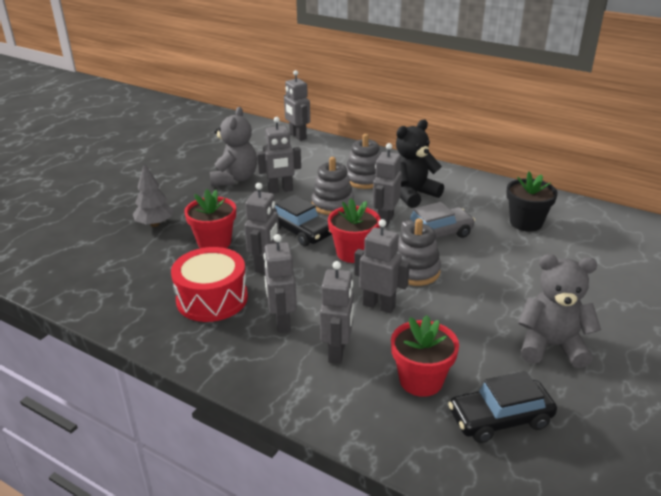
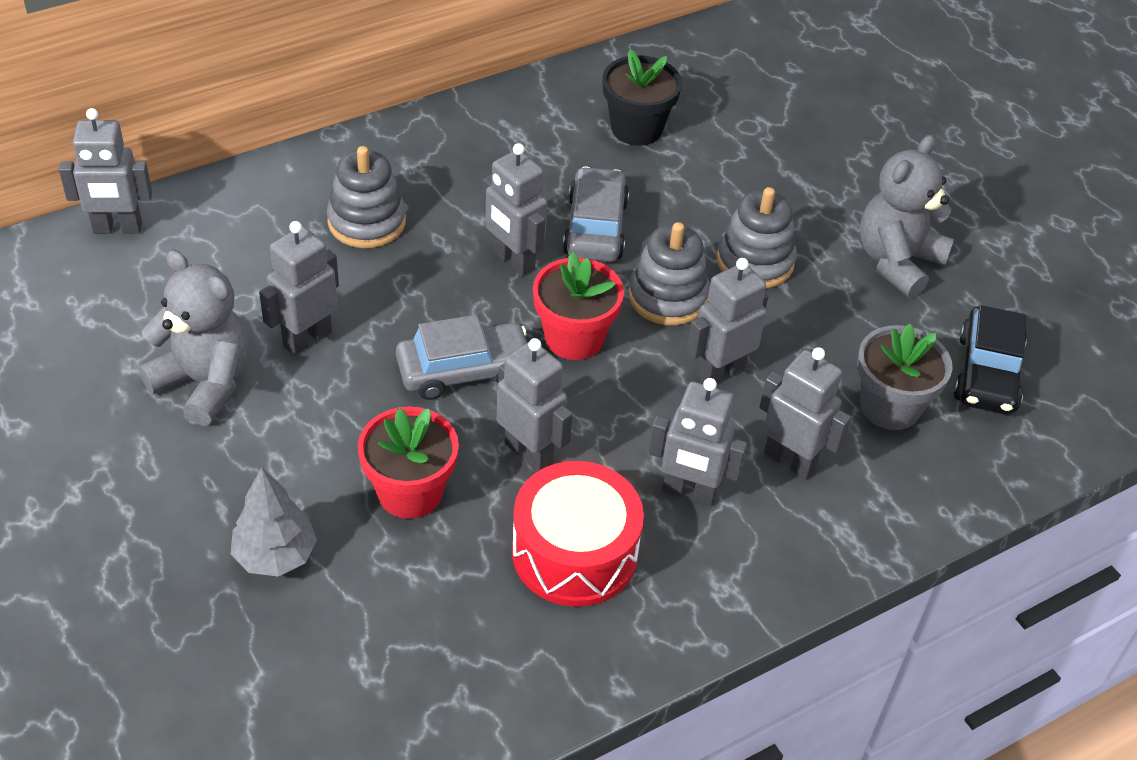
camera: 65 degrees left, 15 degrees up
(280, 190) = (307, 339): grey robot -> grey robot turned 150 degrees counterclockwise
(300, 231) = (464, 370): black car -> grey car
(332, 204) = (414, 296): grey stacking toy -> grey stacking toy (755, 261)
(412, 194) = (464, 193): black teddy bear -> none
(421, 380) = (890, 406): red flower pot -> grey flower pot

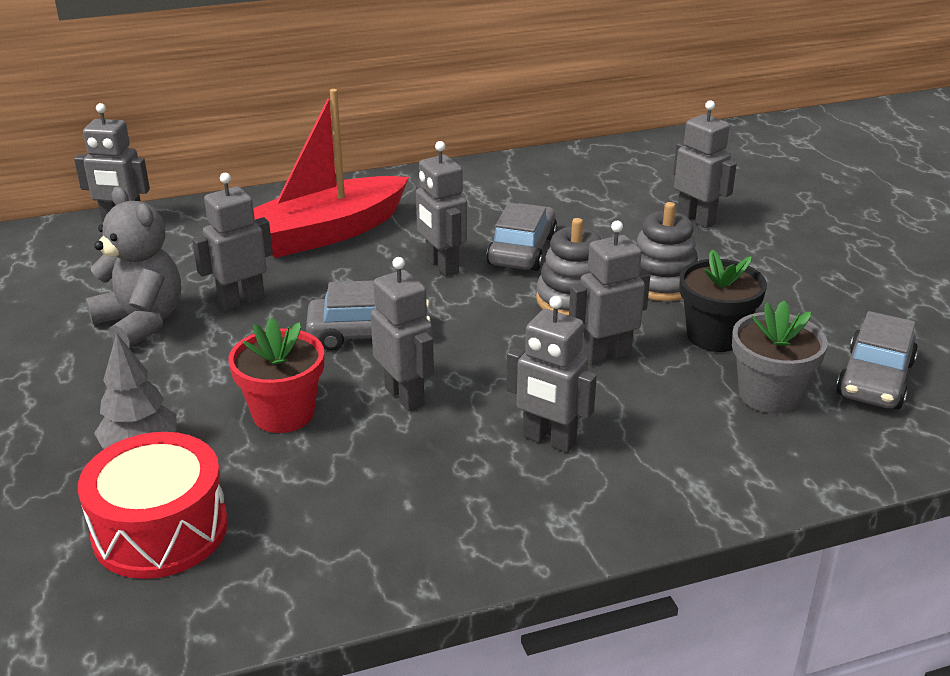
camera: 15 degrees right, 15 degrees down
(366, 222) = (326, 233): grey stacking toy -> red boat
(574, 338) = (477, 320): red flower pot -> none
(574, 553) = (420, 475): red drum -> red drum (160, 530)
(636, 128) = (580, 192): black flower pot -> black flower pot (714, 336)
(790, 460) = (657, 426): grey robot -> grey robot (696, 219)
(897, 262) = (798, 293): grey teddy bear -> none
(987, 373) = (875, 379): black car -> grey car

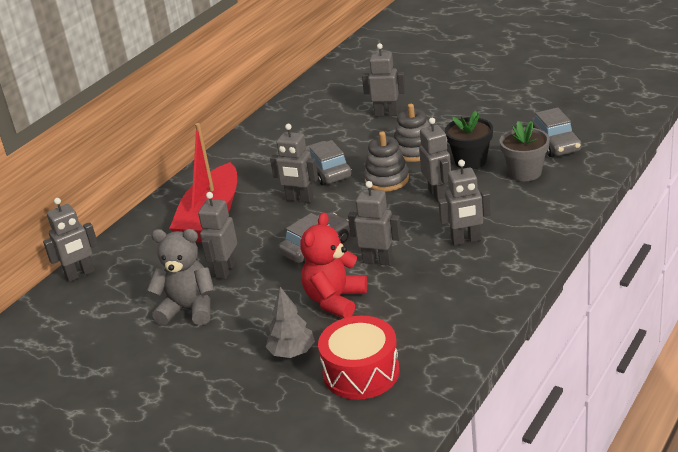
camera: 35 degrees left, 0 degrees up
(283, 414) = (335, 300): red flower pot -> red teddy bear
(606, 355) = (438, 194): grey robot -> grey robot turned 135 degrees clockwise

